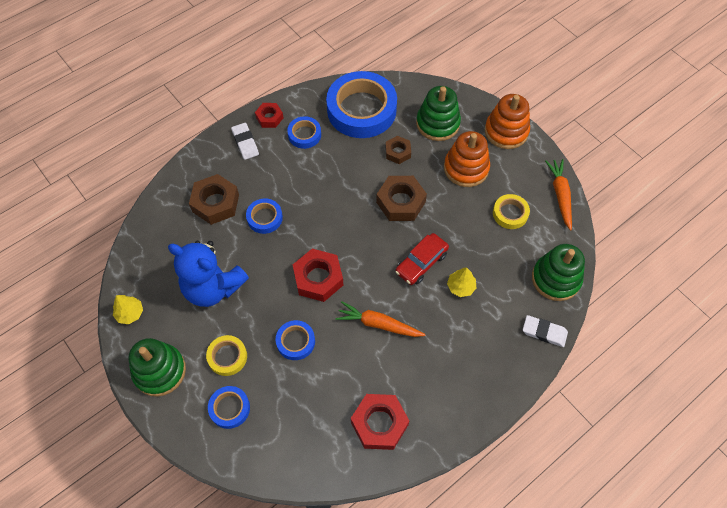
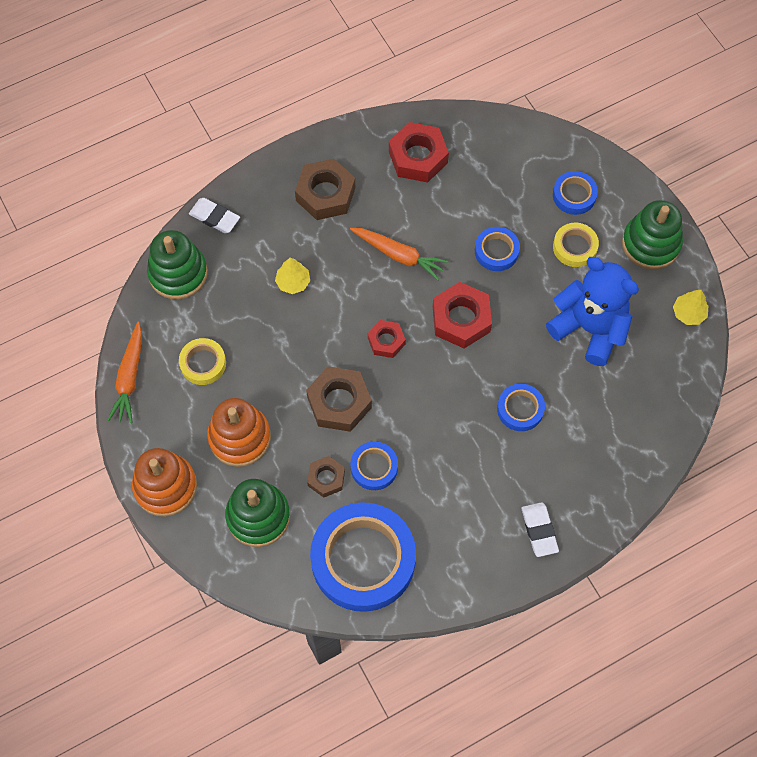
camera: 170 degrees left, 5 degrees up
(215, 203) = (584, 441): brown nut -> brown nut (325, 194)
(269, 118) = (501, 568): red nut -> red nut (386, 341)
(304, 135) = (453, 530): blue tape -> blue tape (374, 467)
(421, 263) = (332, 318): red car -> none

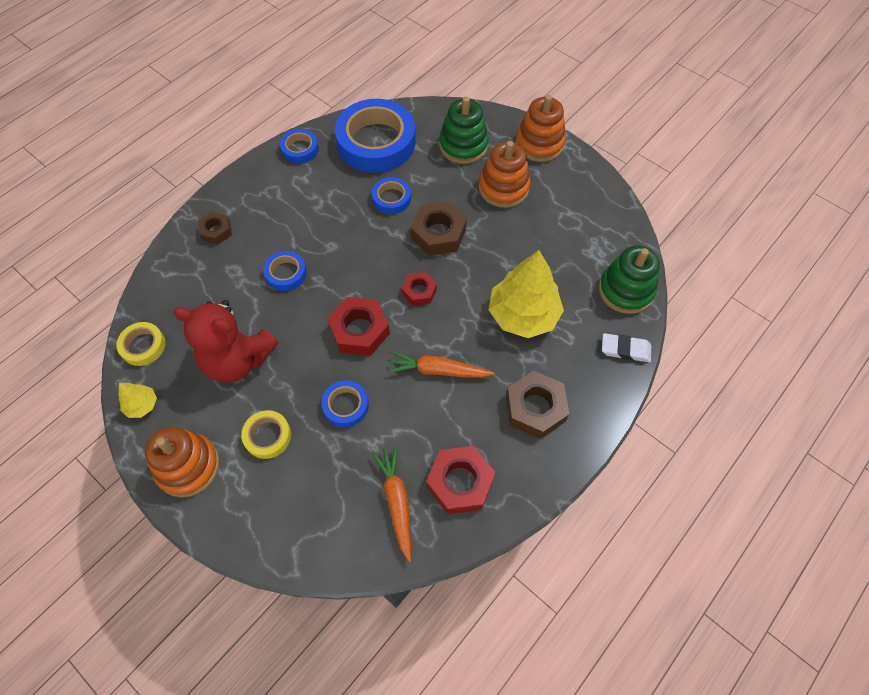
camera: 160 degrees right, 5 degrees down
(129, 377) = (611, 202): orange carrot -> orange carrot (397, 502)
(203, 363) = (561, 228): yellow tape -> yellow tape (143, 346)
(293, 282) = (523, 315): yellow tree -> yellow tree, size x2.18
(326, 478) = (425, 181): brown nut -> brown nut (216, 231)
(539, 530) = (250, 195): white eraser -> none
(574, 195) = (280, 495): blue tape -> blue tape (300, 149)
(589, 328) = (237, 360): blue teddy bear -> red teddy bear
(650, 244) = (188, 466): green stacking toy -> orange stacking toy

